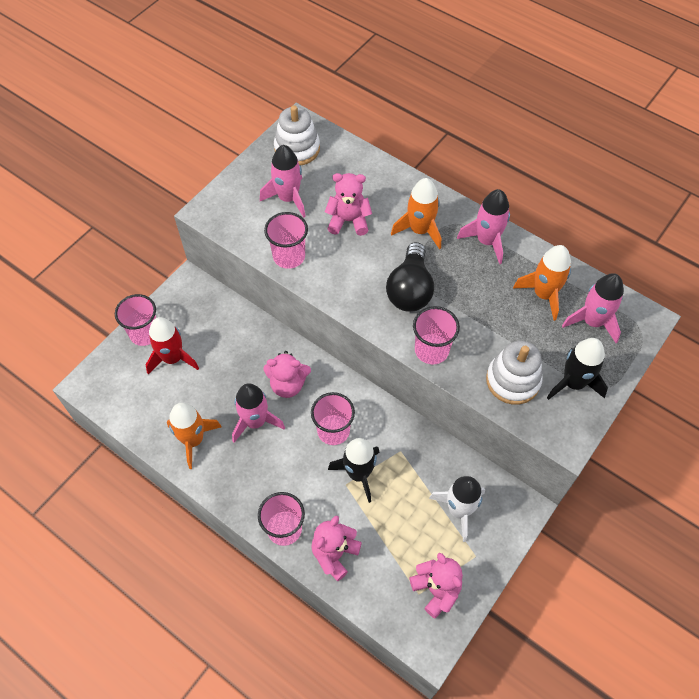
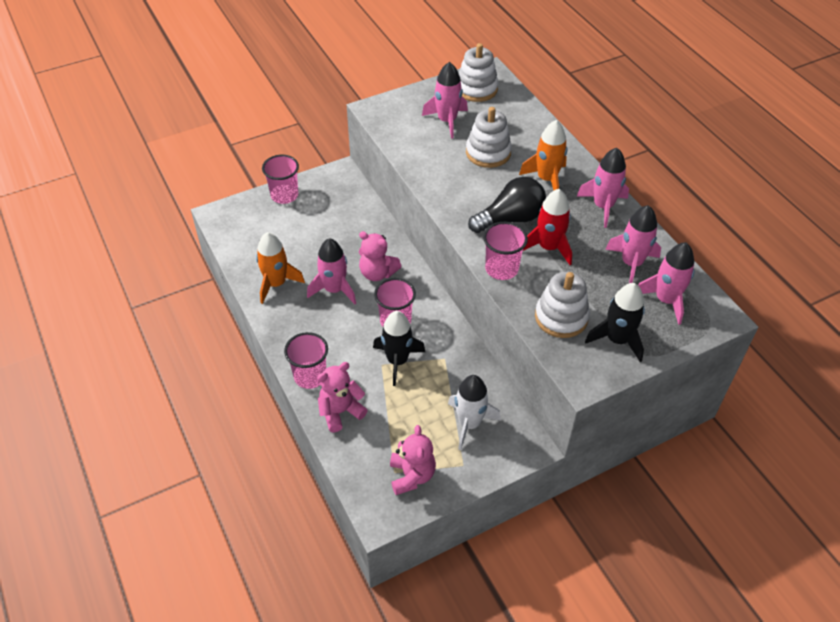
camera: 25 degrees right, 10 degrees down
(173, 358) = (295, 220): red rocket -> red rocket (548, 247)
(289, 256) = (421, 161): pink cup -> none
(348, 221) = (488, 153): pink teddy bear -> white stacking toy
(410, 289) = (510, 219): black light bulb -> black light bulb turned 150 degrees counterclockwise
(543, 294) = (631, 264): orange rocket -> pink rocket

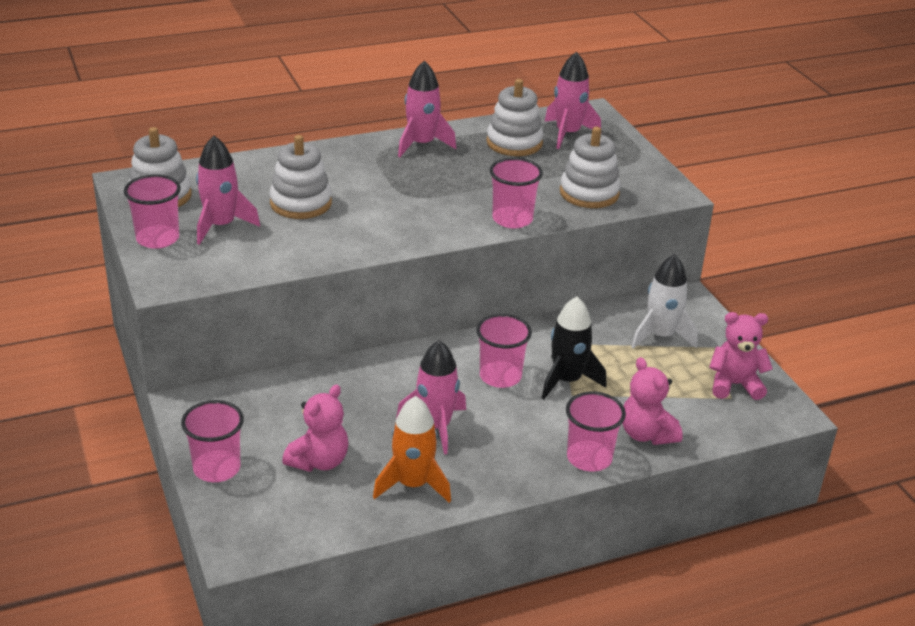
camera: 85 degrees left, 15 degrees down
(377, 273) = (411, 384): pink teddy bear -> pink teddy bear (319, 461)
(423, 97) = (157, 239): none -> pink cup
(510, 219) = (429, 203): black light bulb -> none
(547, 179) = (365, 171): orange rocket -> none
(548, 247) = (482, 186): red rocket -> none
(617, 340) = (621, 167): black rocket -> none
(631, 264) = (514, 143): pink rocket -> white stacking toy

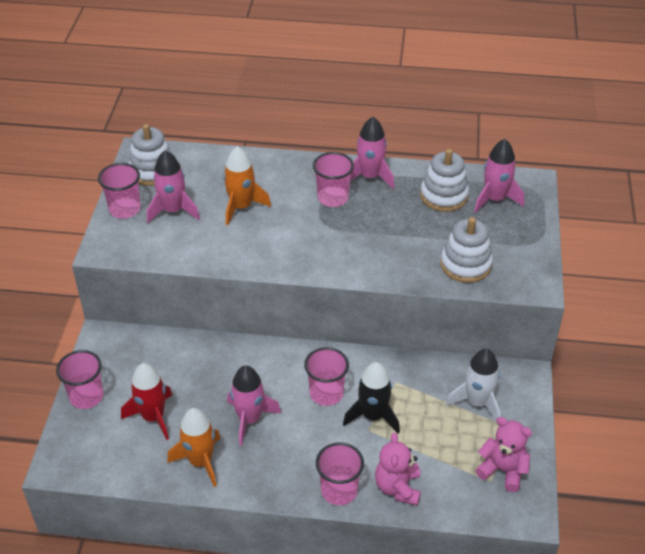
camera: 30 degrees right, 10 degrees up
(301, 203) = (241, 207): white stacking toy -> orange rocket
(319, 461) = (153, 417): pink teddy bear -> red rocket
(512, 219) = (384, 271): pink cup -> pink cup (333, 198)

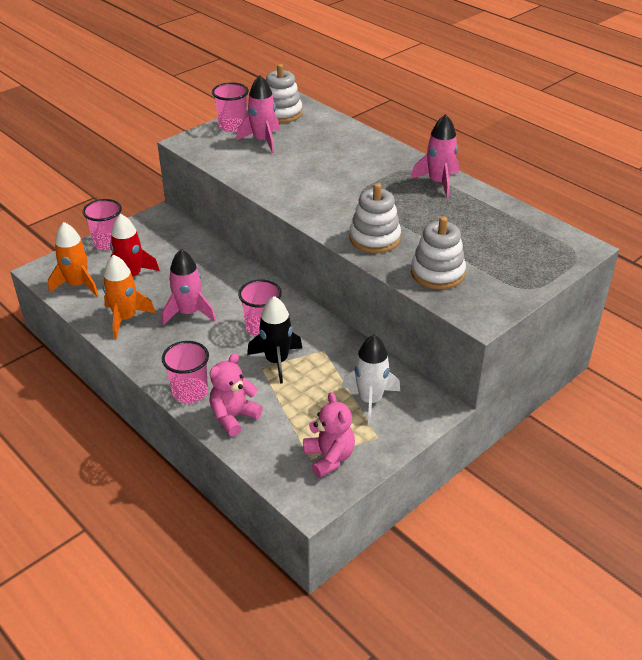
camera: 40 degrees right, 5 degrees down
(241, 207) = (312, 159): orange rocket -> orange rocket (77, 285)
(333, 198) = (389, 183): pink cup -> none
(444, 196) = (484, 221): white stacking toy -> white stacking toy (374, 238)
(495, 199) = (528, 243): pink rocket -> none

